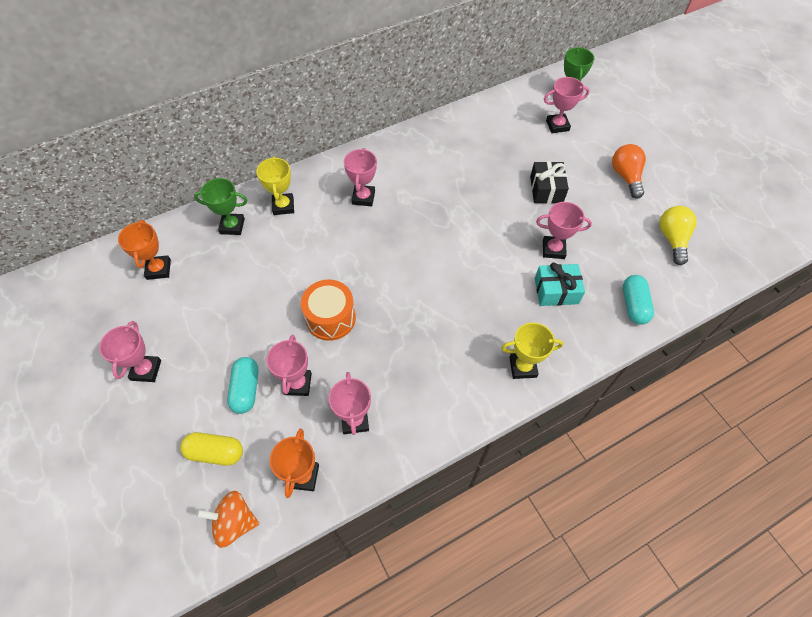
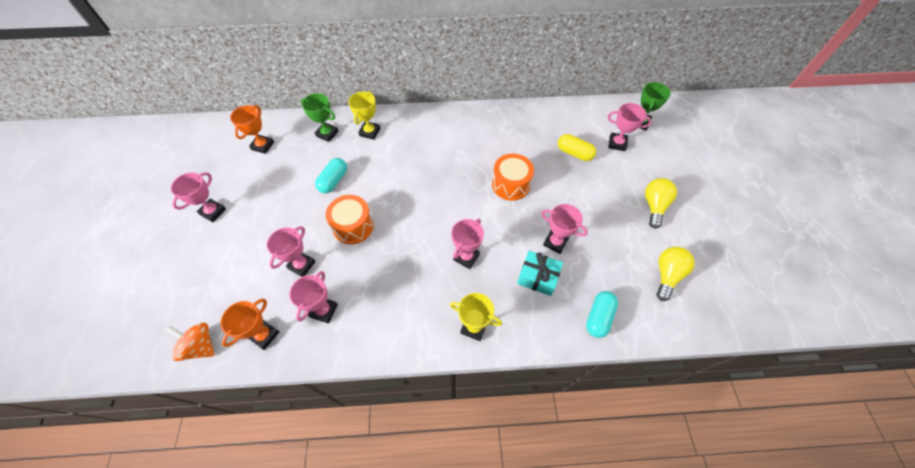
camera: 25 degrees right, 0 degrees up
(215, 452) = (219, 289): yellow capsule -> yellow capsule (574, 153)
(246, 389) = (266, 253): turquoise capsule -> turquoise capsule (333, 181)
(363, 197) = (430, 146): pink trophy -> pink trophy (466, 257)
(475, 207) = (510, 185): none -> orange drum
(546, 189) = (577, 191): black gift -> none
(626, 177) = (654, 206): orange light bulb -> yellow light bulb

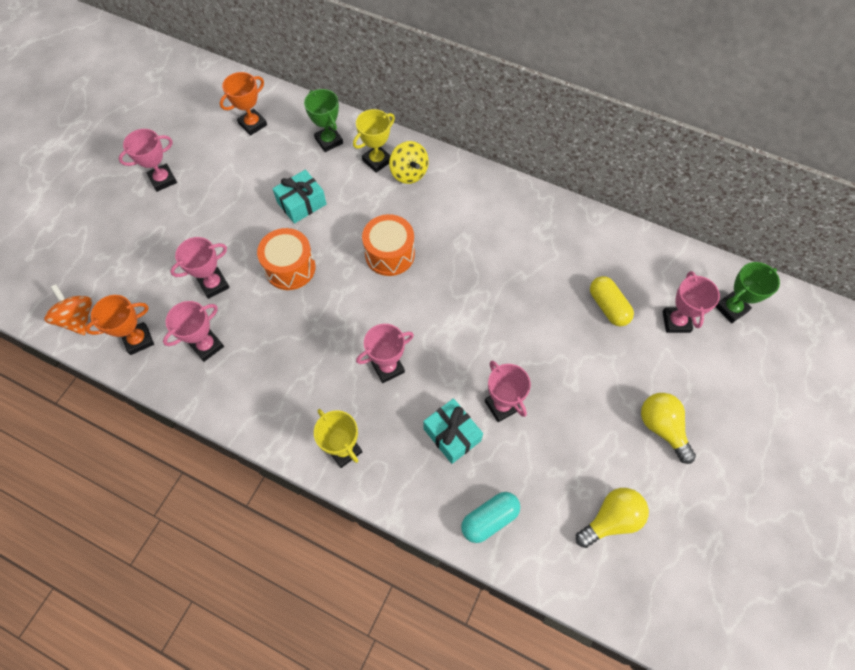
camera: 30 degrees right, 5 degrees up
(333, 181) = (301, 203): turquoise capsule -> turquoise gift
(397, 130) = (409, 173): none -> yellow spinning top
(510, 185) = (498, 307): orange drum -> orange drum (389, 254)
(617, 143) = (676, 322): pink trophy -> pink trophy turned 45 degrees clockwise
(654, 206) = (662, 428): yellow light bulb -> yellow light bulb turned 75 degrees counterclockwise

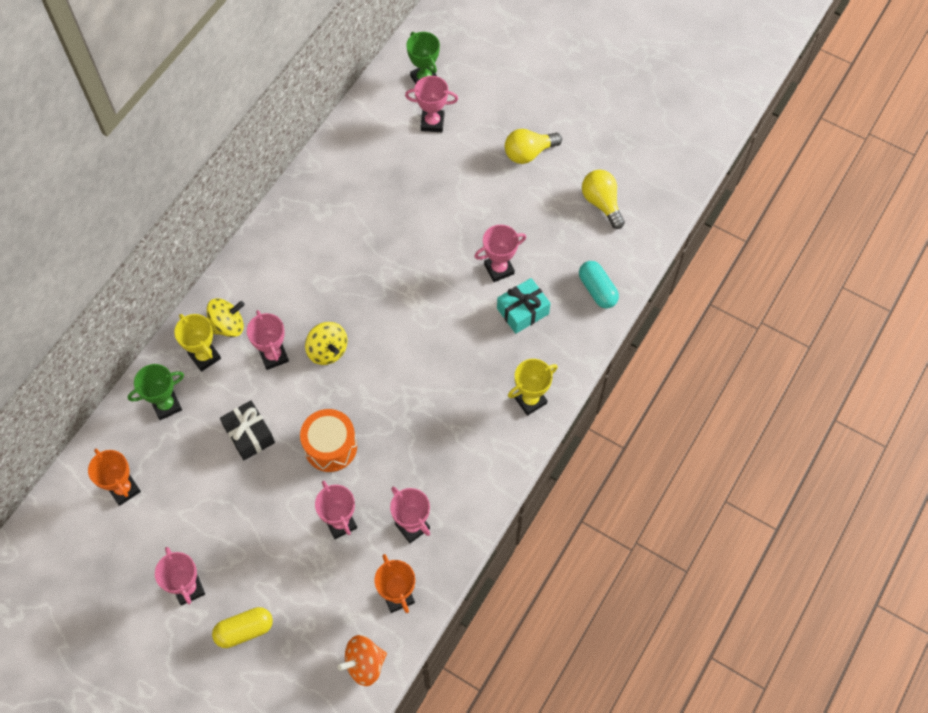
camera: 85 degrees left, 0 degrees up
(301, 203) = (249, 435): turquoise gift -> black gift
(388, 367) = (453, 359): pink trophy -> pink trophy (274, 356)
(389, 254) = (327, 350): orange drum -> yellow spinning top
(608, 307) = (411, 171): yellow capsule -> yellow capsule (244, 630)

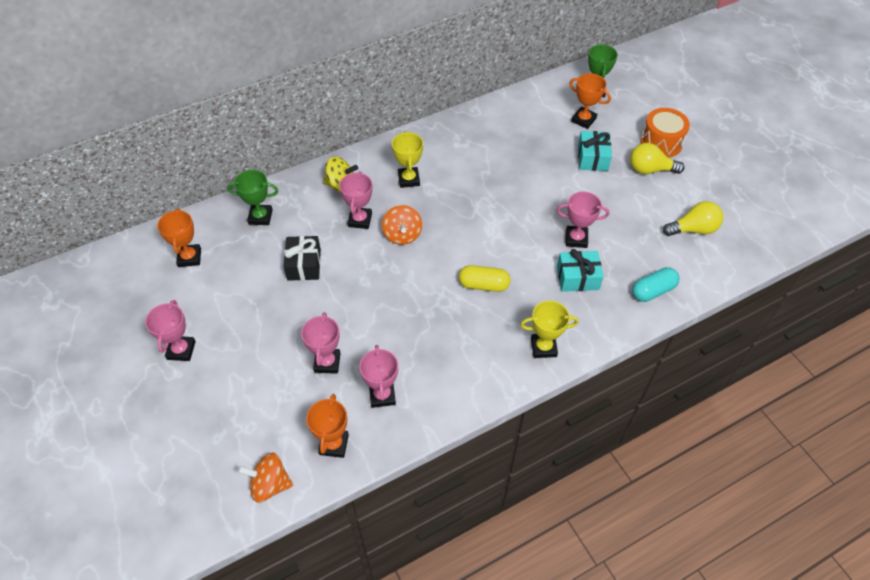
camera: 30 degrees right, 10 degrees down
(205, 356) = (310, 198): yellow trophy -> yellow trophy (409, 179)
(244, 630) = (198, 404): yellow capsule -> yellow capsule (483, 285)
(327, 350) = (402, 235): yellow spinning top -> orange spinning top
(330, 446) = (358, 303): orange drum -> orange drum (661, 143)
(432, 123) = (583, 120): pink trophy -> orange trophy
(466, 166) = (592, 158): none -> turquoise gift
(597, 290) = (653, 291): turquoise capsule -> turquoise capsule turned 60 degrees clockwise
(601, 203) = (693, 229): yellow light bulb -> yellow light bulb turned 75 degrees clockwise

